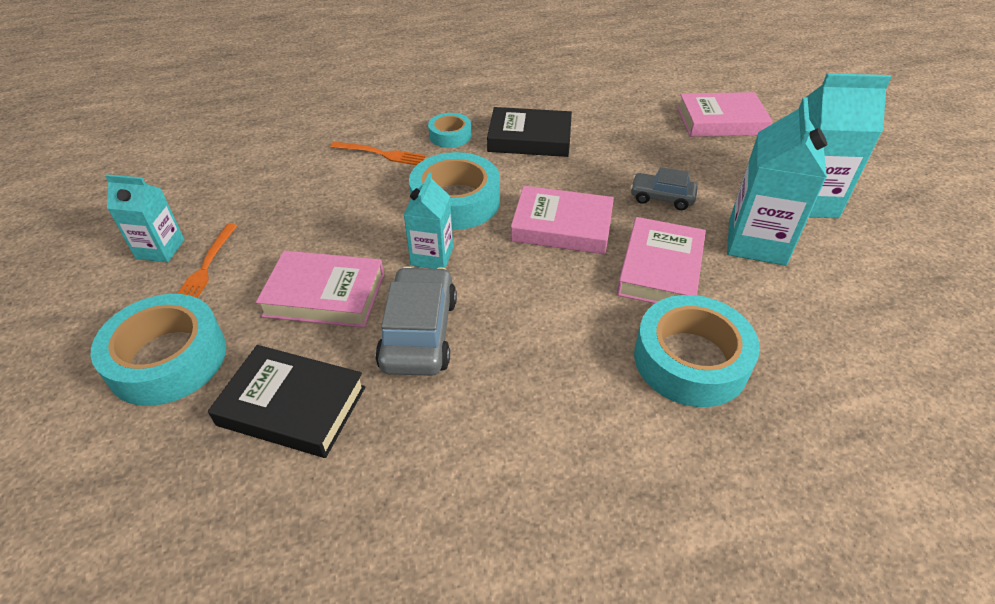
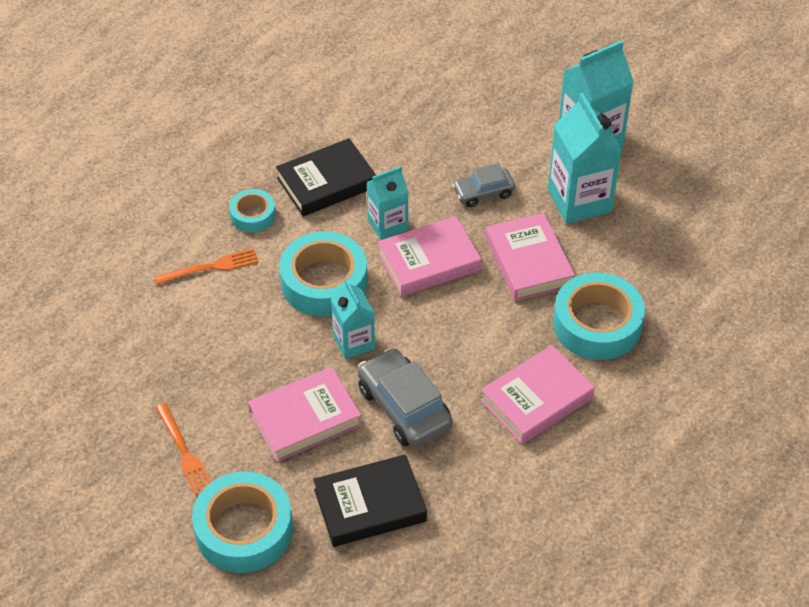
camera: 35 degrees left, 5 degrees up
(160, 249) = (124, 459): turquoise carton -> turquoise carton (387, 225)
(721, 121) = (473, 80): pink book -> pink book (536, 399)

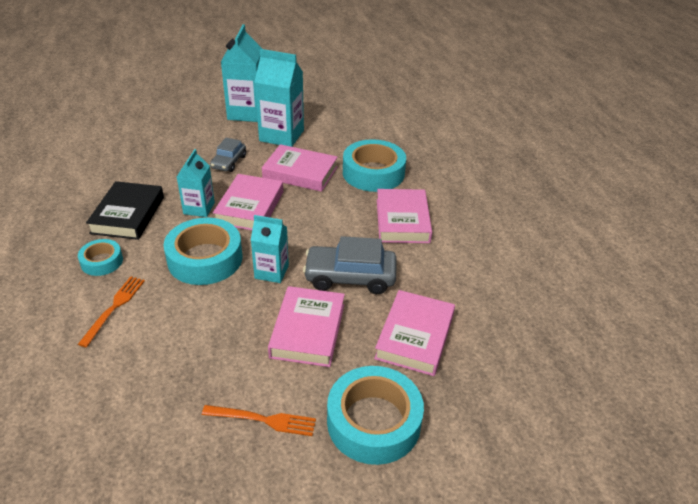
camera: 55 degrees left, 10 degrees down
(370, 505) = (414, 336): black book -> pink book

